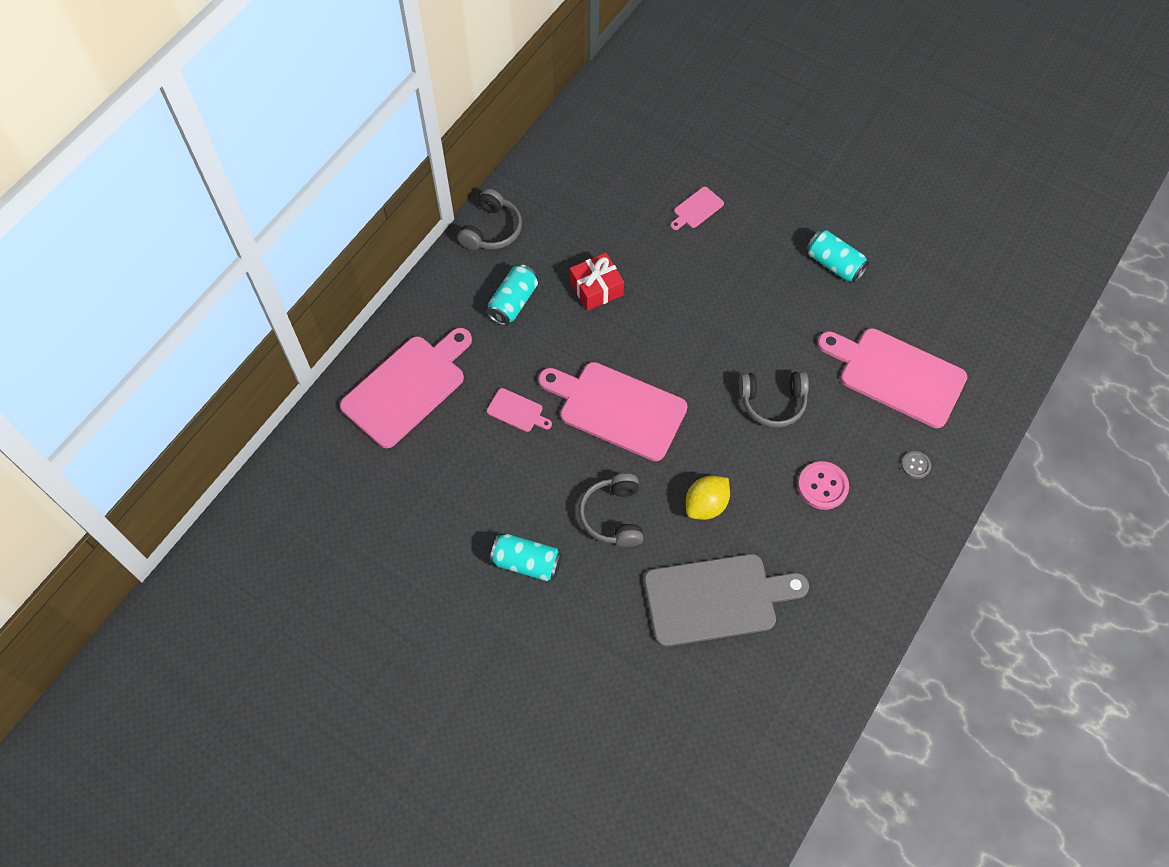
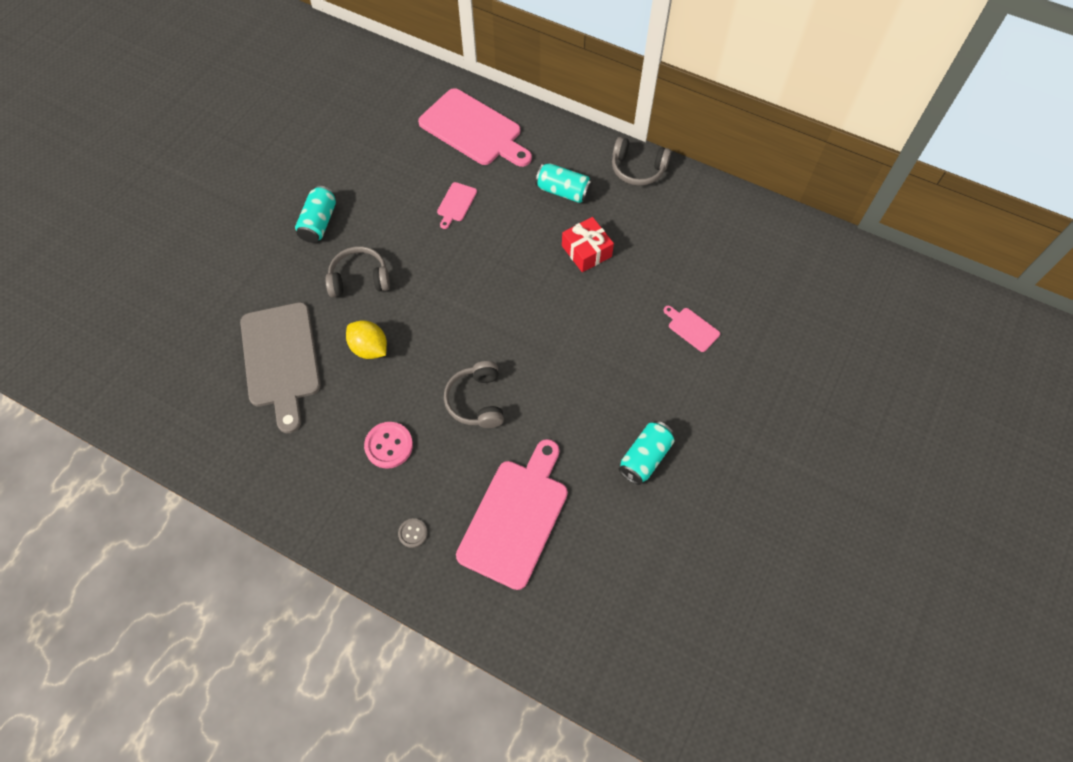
camera: 85 degrees right, 0 degrees up
(617, 409) = (462, 275): pink cutting board -> none

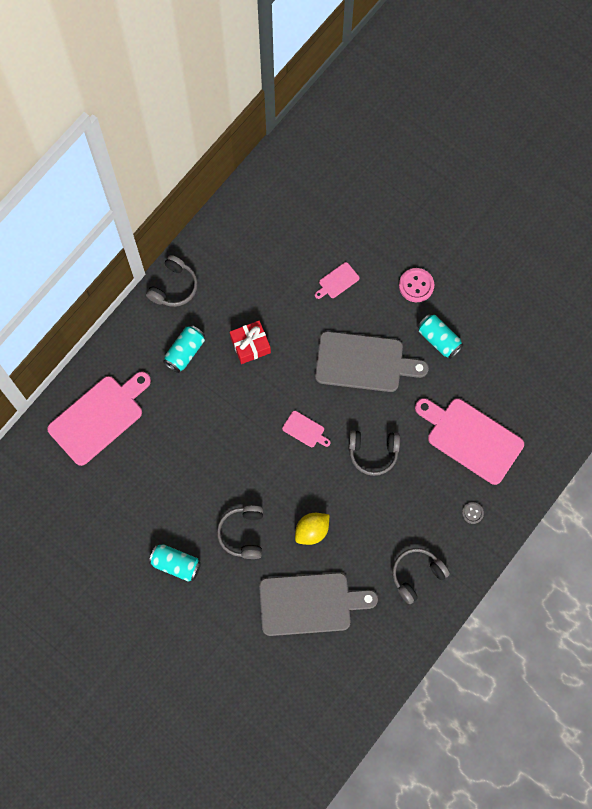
camera: 80 degrees left, 10 degrees up
(324, 474) = (417, 575): none -> grey headphones
(389, 445) = (400, 524): pink button -> pink button (416, 285)
(456, 204) = (180, 444): pink cutting board -> pink cutting board (305, 430)
(592, 373) = (364, 362): none -> grey cutting board

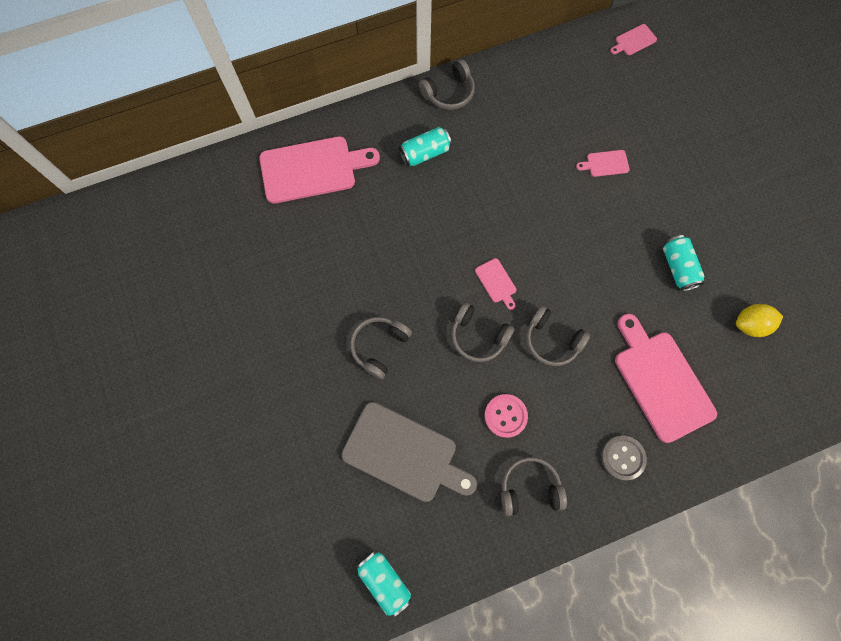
camera: 30 degrees right, 0 degrees up
(176, 564) = (299, 340): turquoise can -> turquoise can (384, 581)
(250, 345) = (489, 178): red gift -> none
(303, 156) = (634, 41): none -> pink cutting board
(312, 531) = (448, 382): yellow lemon -> yellow lemon (750, 324)
(315, 481) = (478, 336): none -> grey headphones
(364, 362) = (590, 250): grey cutting board -> none
(416, 285) = (681, 206): pink button -> pink button (505, 416)
(472, 513) = (622, 457): grey button -> grey button, size x1.72

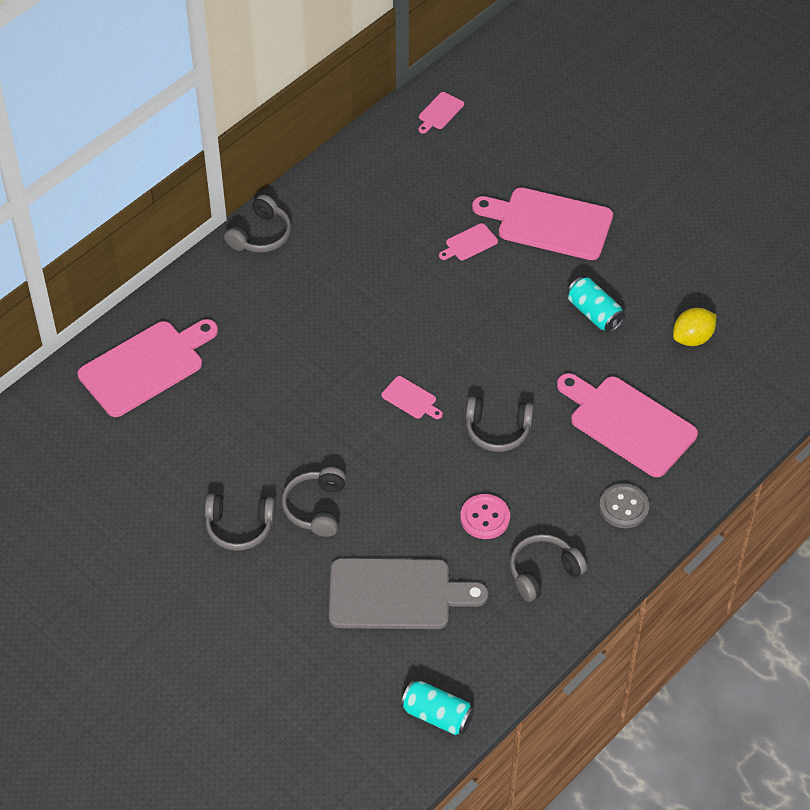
camera: 25 degrees left, 20 degrees down
(425, 153) = (266, 304): turquoise can -> none
(478, 336) = (418, 456): grey headphones -> grey headphones (239, 527)
(677, 171) = (549, 223): none -> pink cutting board

